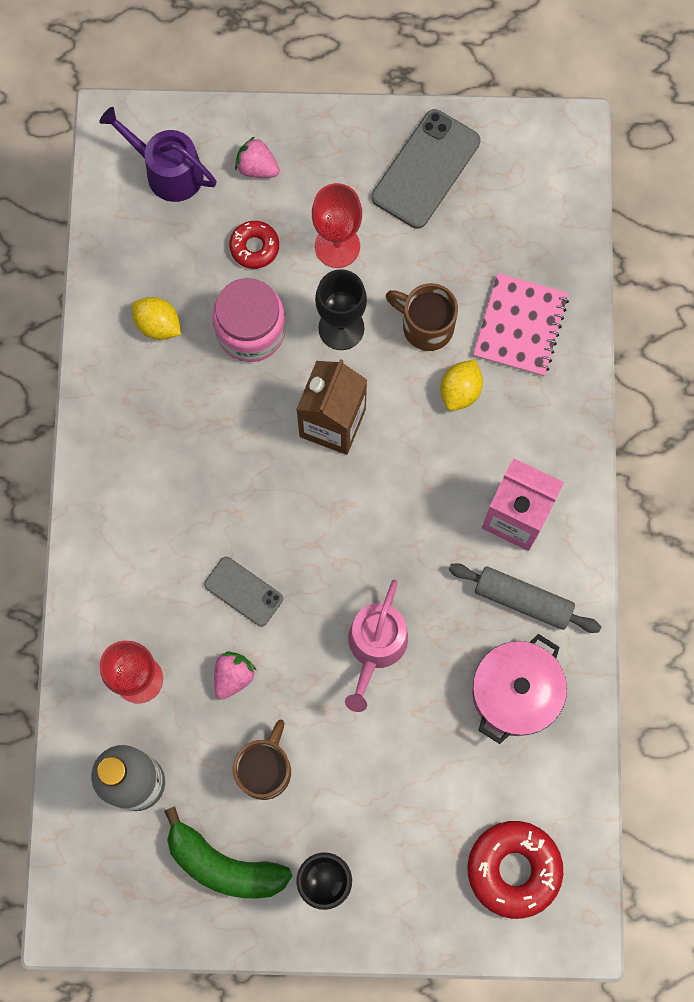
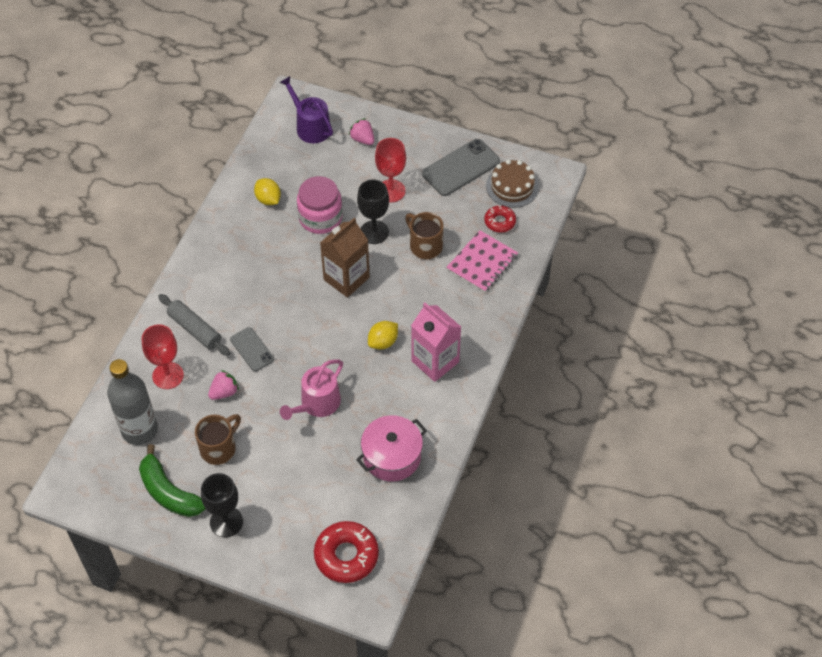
camera: 20 degrees right, 20 degrees down
(254, 247) = (342, 177): red donut -> red donut (500, 222)
(460, 391) = (430, 285): yellow lemon -> yellow lemon (383, 342)
(514, 177) = (512, 186): none -> brown cake
(523, 600) = (419, 408): grey rolling pin -> grey rolling pin (195, 329)

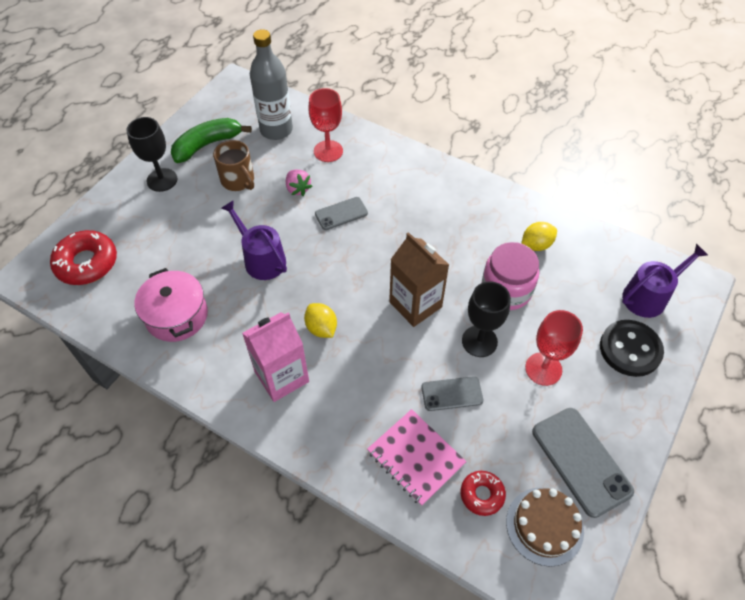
camera: 100 degrees right, 0 degrees up
(195, 329) = (375, 173): grey rolling pin -> none
(317, 404) = (261, 259): pink watering can -> purple watering can
(362, 139) = (630, 349): pink strawberry -> black button
(425, 246) = (452, 394): brown mug -> grey phone

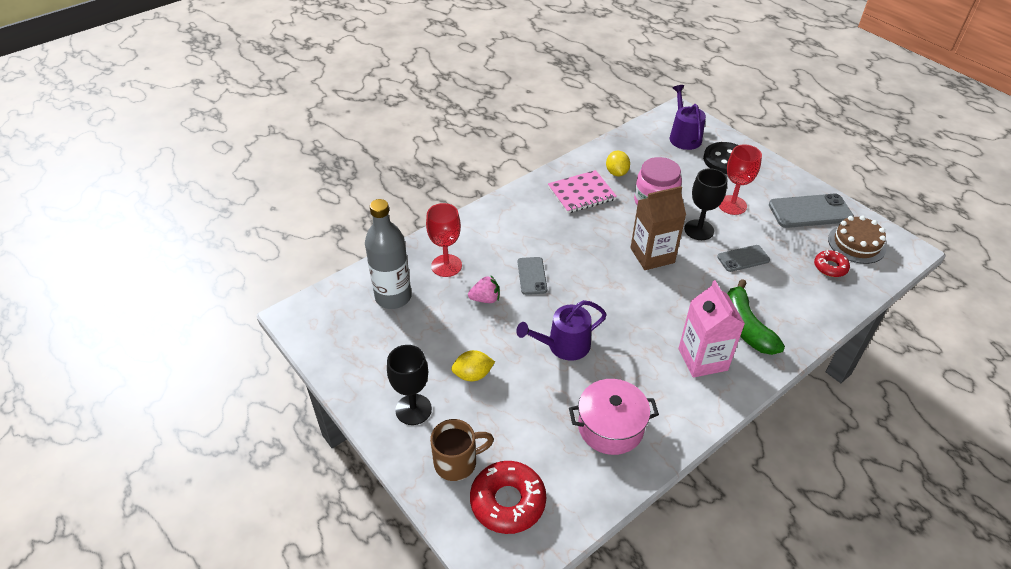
camera: 70 degrees left, 10 degrees down
(207, 145) = (381, 359): green banana -> green banana (746, 327)
(238, 181) = (450, 342): brown mug -> brown mug (457, 462)
(321, 328) = (658, 320): yellow lemon -> yellow lemon (473, 375)
(416, 457) = (795, 294): pink notebook -> pink notebook (581, 193)
(452, 394) = (743, 258): grey phone -> grey phone turned 60 degrees clockwise

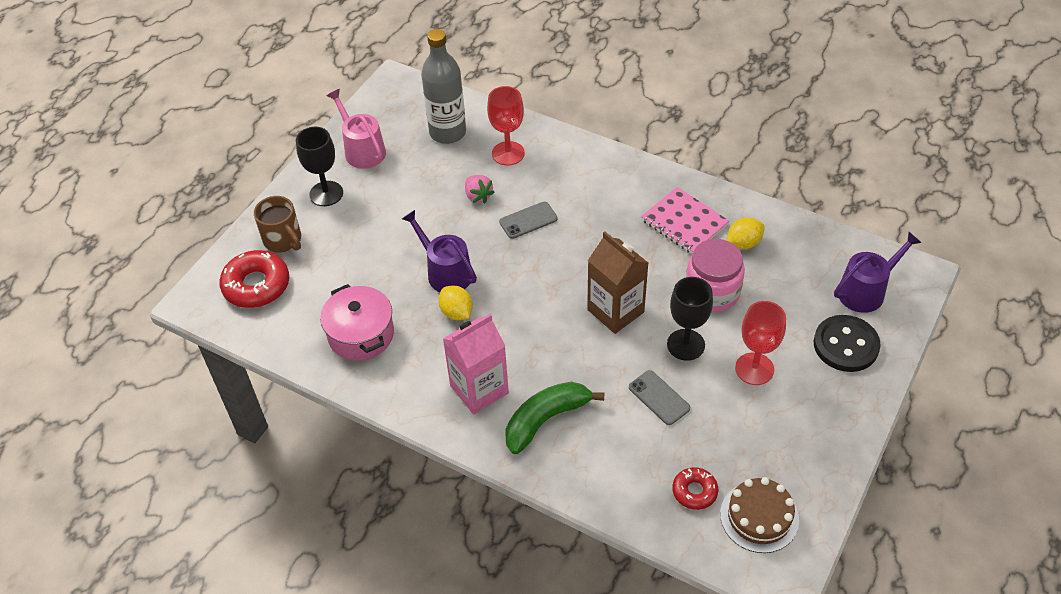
camera: 70 degrees right, 5 degrees up
(372, 365) = (362, 150): none -> pink watering can
(473, 375) = (380, 219): yellow lemon -> yellow lemon (456, 312)
(810, 211) = (795, 455): grey phone -> none

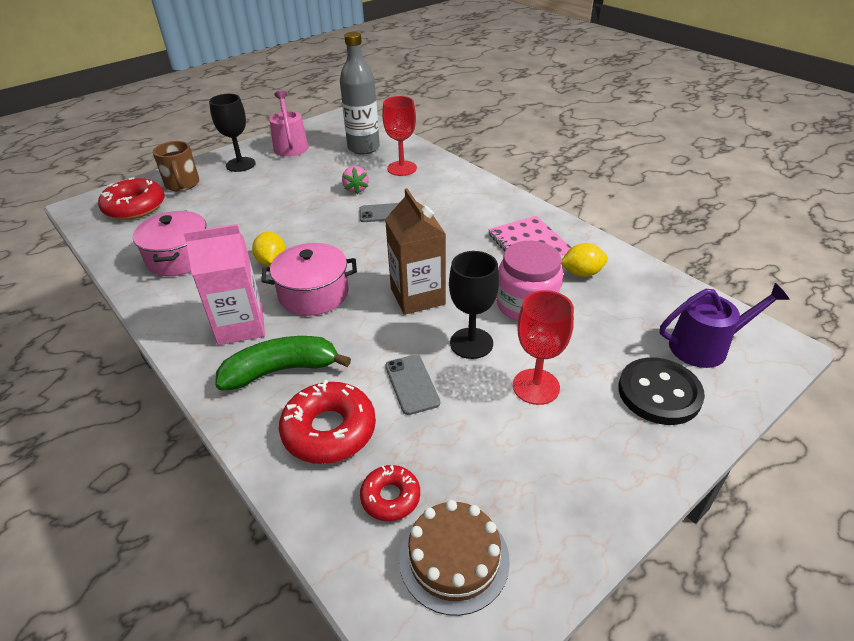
camera: 20 degrees right, 10 degrees down
(445, 272) = (287, 232): purple watering can -> none
(521, 336) = (314, 294): none -> pink pot
(619, 457) = (329, 430): none -> red donut

